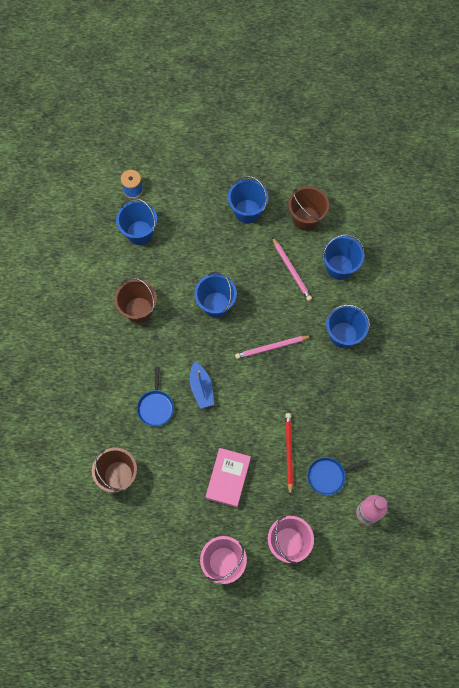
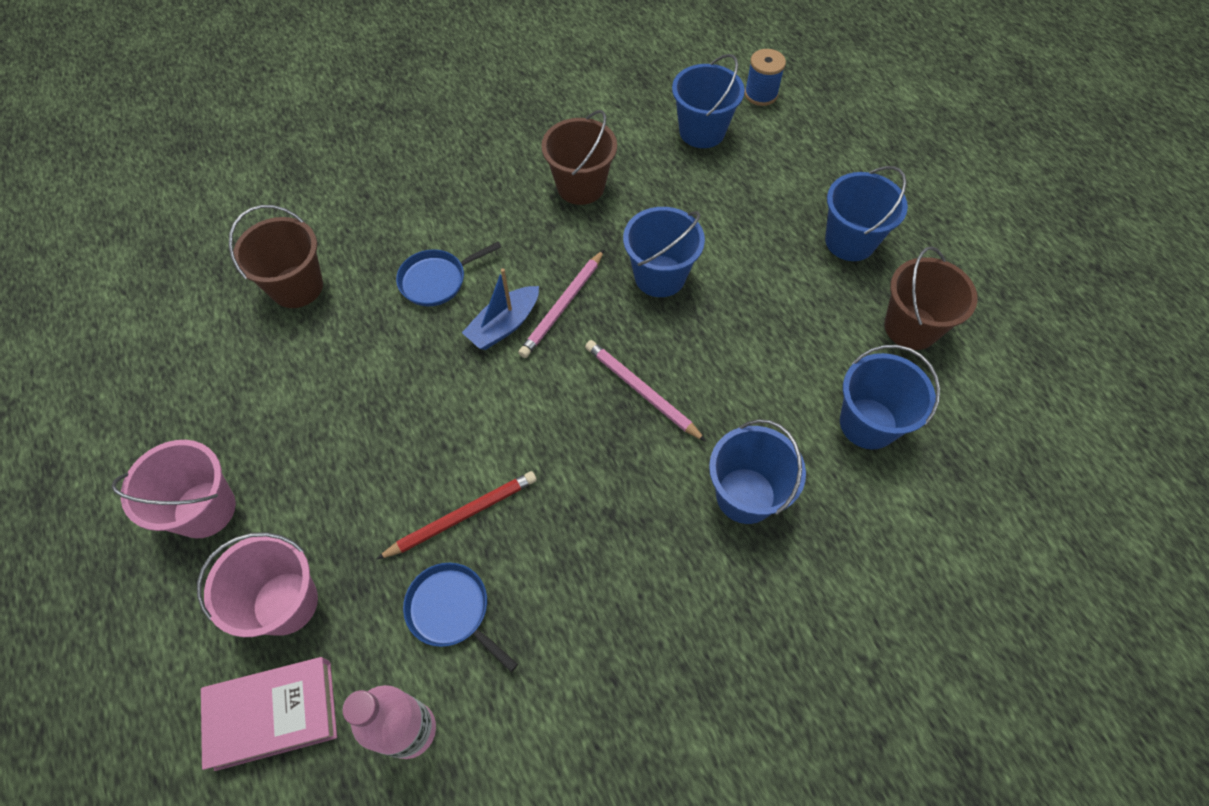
camera: 60 degrees right, 10 degrees down
(228, 478) = (364, 441): pink book -> pink book (274, 714)
(291, 270) = (801, 352): pink pencil -> pink pencil (563, 306)

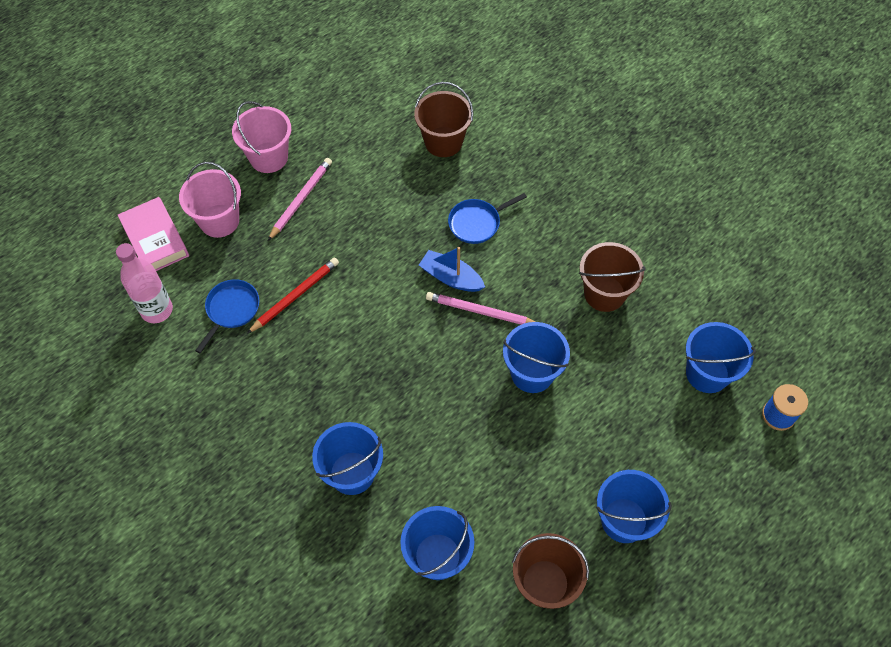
camera: 75 degrees right, 0 degrees up
(436, 280) = (477, 223): blue pan -> blue pan turned 75 degrees counterclockwise
(462, 516) = (295, 296): red pencil -> red pencil turned 90 degrees counterclockwise
(642, 391) = (421, 384): pink pencil -> pink pencil (301, 200)

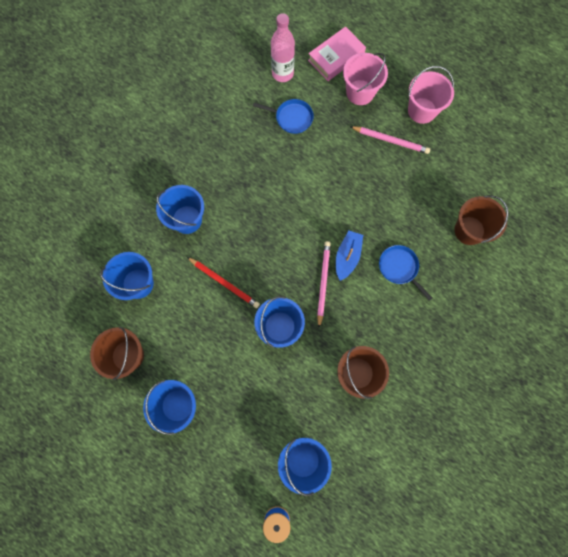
camera: 80 degrees right, 15 degrees up
(295, 296) = (310, 155): red pencil -> red pencil (224, 283)

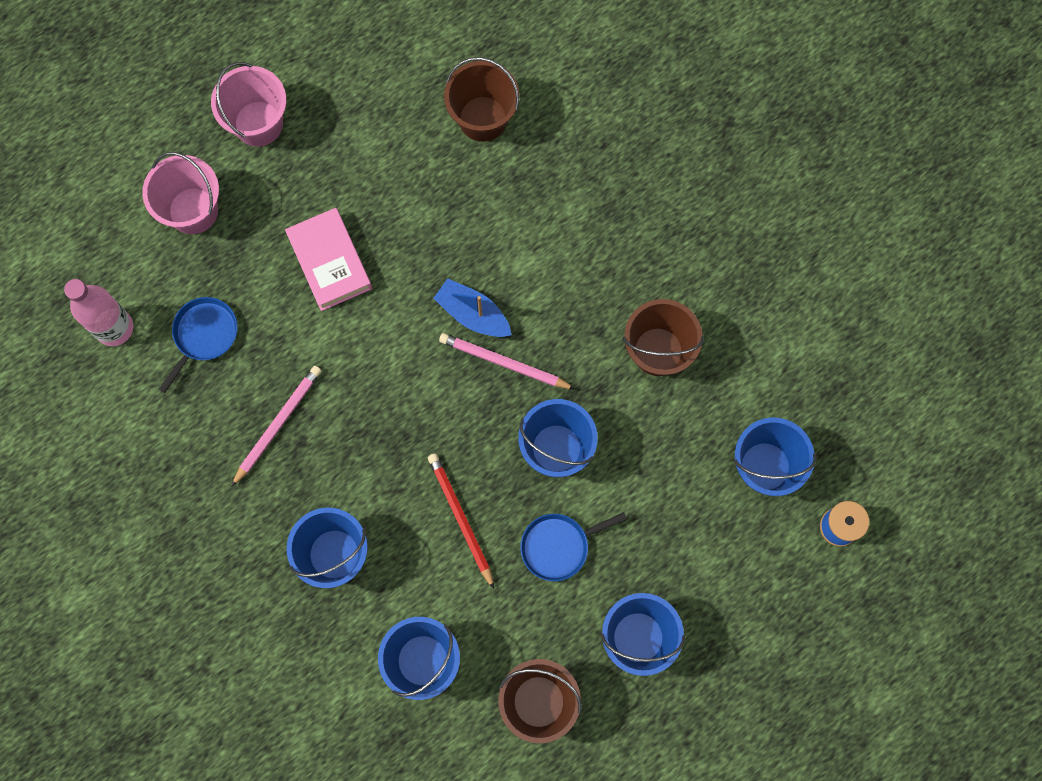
camera: 75 degrees left, 0 degrees up
(224, 283) = (461, 519): red pencil -> red pencil turned 75 degrees counterclockwise
(336, 57) = (114, 230): pink book -> pink book (330, 262)
(390, 140) = (296, 189): pink pencil -> pink pencil (278, 425)
(399, 268) = (513, 240): blue pan -> blue pan (558, 546)

